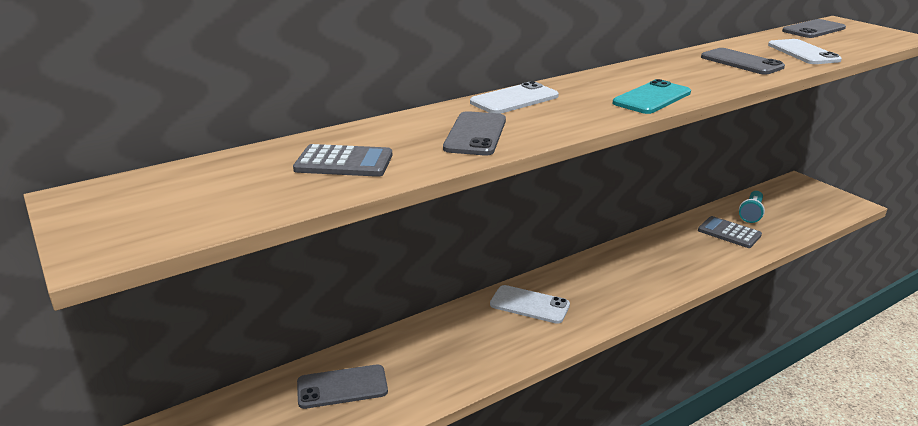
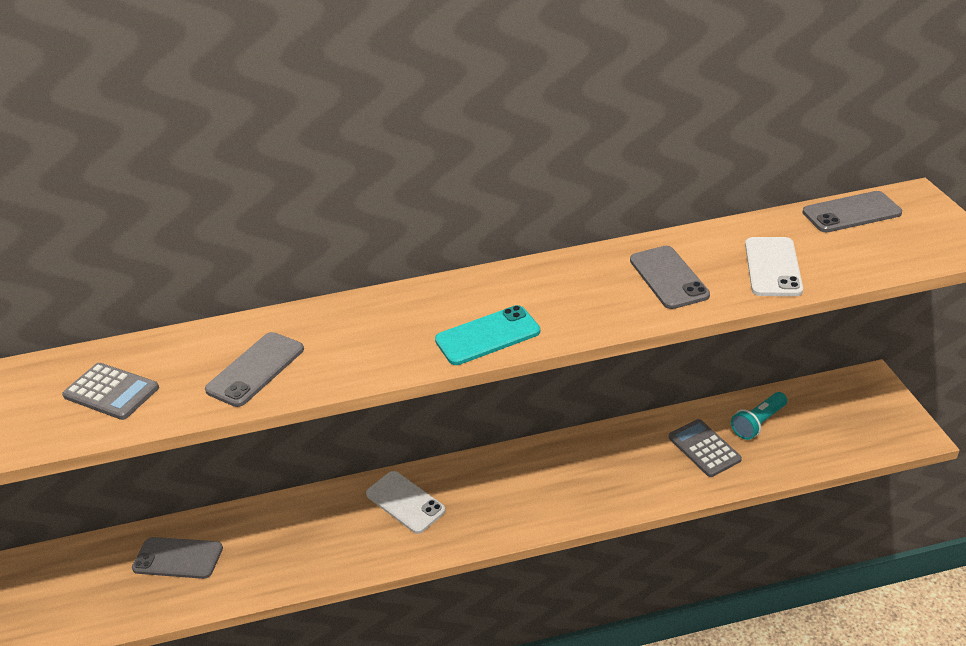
camera: 25 degrees right, 10 degrees up
(514, 99) = (345, 313): white phone -> none

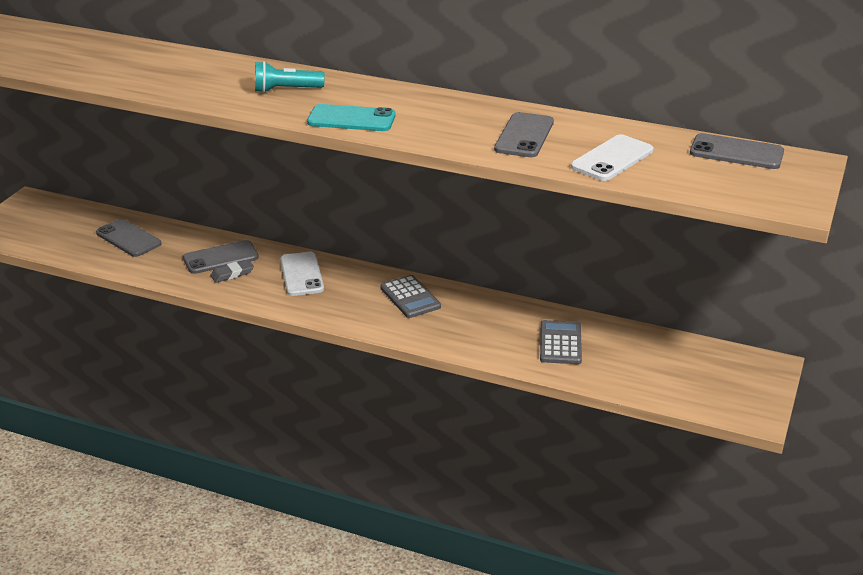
camera: 30 degrees right, 5 degrees down
(111, 392) = (101, 62): grey calculator -> grey calculator (410, 297)
(255, 369) = (191, 82): grey phone -> grey phone (220, 258)
(335, 540) = (232, 274): none -> grey eraser
(758, 423) = (627, 348): turquoise flashlight -> turquoise flashlight (286, 90)

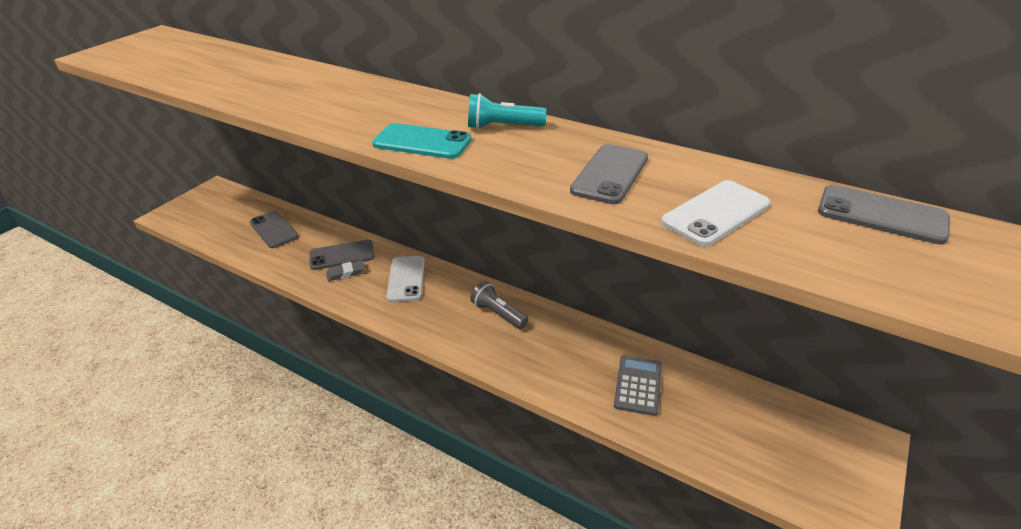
camera: 10 degrees right, 5 degrees up
(286, 90) = (371, 106): turquoise flashlight -> turquoise flashlight (502, 127)
(410, 297) = (498, 313): grey calculator -> grey flashlight

